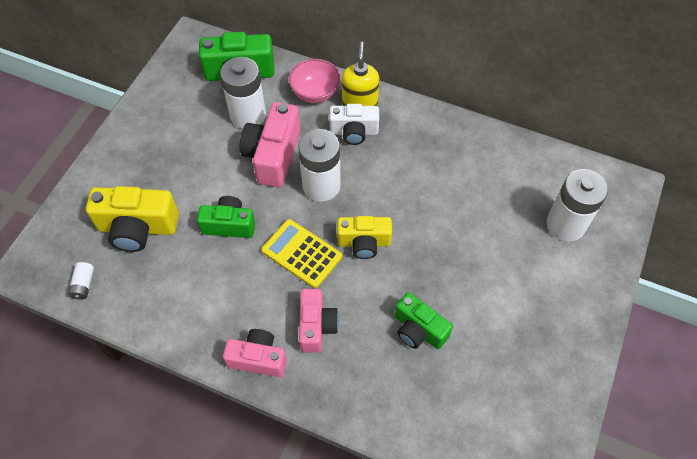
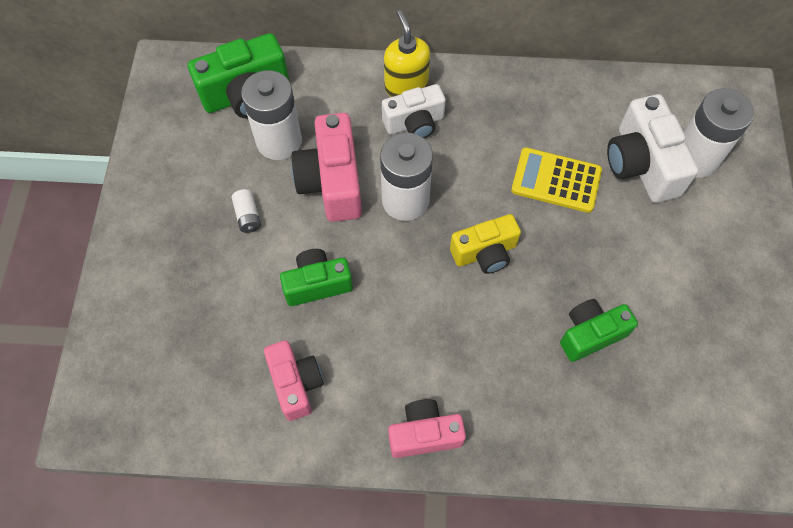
camera: 20 degrees left, 5 degrees up
(83, 284) = (170, 419): white battery -> white battery (248, 216)
(138, 228) = (206, 325): yellow camera -> none
(302, 253) = (419, 290): yellow calculator -> yellow calculator (556, 180)
(315, 93) = (348, 89): pink bowl -> none
(316, 326) = (474, 371): pink camera -> pink camera (296, 383)
(418, 330) = (590, 334): green camera -> green camera turned 135 degrees clockwise
(519, 215) = (641, 164): none -> white camera

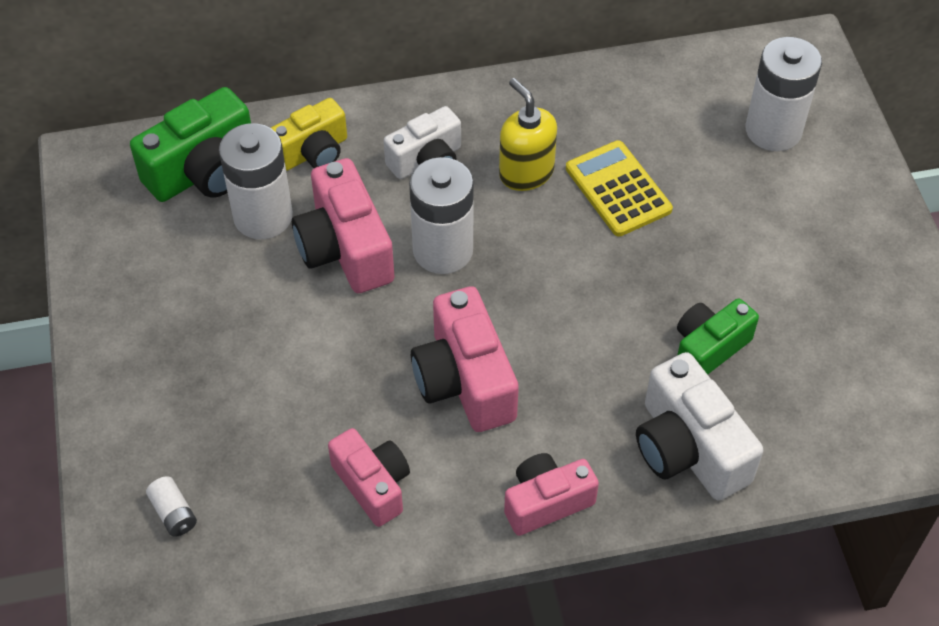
camera: 15 degrees left, 10 degrees down
(248, 216) = (251, 311): white battery -> white battery (173, 513)
(317, 284) = (364, 368): green camera -> none
(390, 314) = (464, 380): none -> pink camera
(406, 86) = (403, 120): yellow soap dispenser -> yellow soap dispenser (526, 172)
(485, 253) = (557, 287): yellow camera -> yellow camera (313, 152)
(556, 180) = (618, 189): yellow calculator -> yellow calculator turned 60 degrees clockwise
(641, 164) = (713, 150): white camera -> white camera (688, 449)

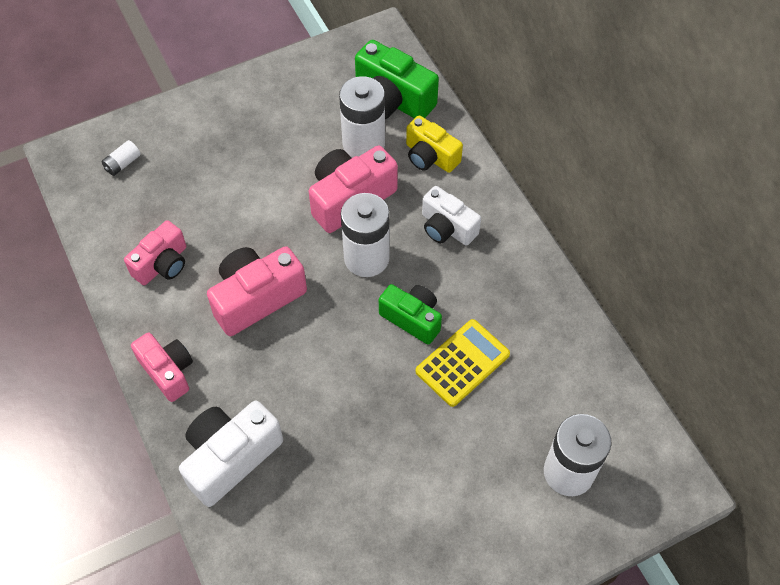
camera: 75 degrees right, 5 degrees up
(526, 172) = (457, 295): yellow soap dispenser -> none
(708, 348) = (325, 457): green camera -> green camera (412, 318)

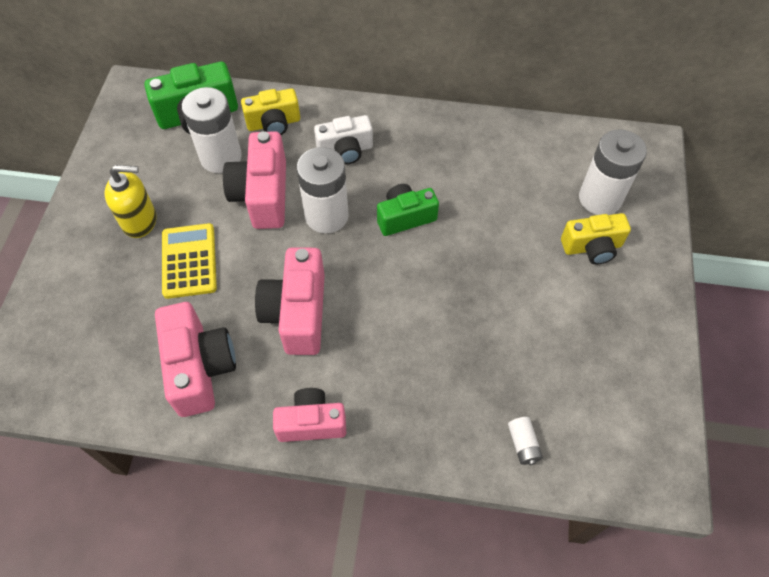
camera: 55 degrees left, 0 degrees up
(122, 163) = (62, 343): white battery -> white battery (523, 444)
(162, 264) = (199, 368): pink camera -> pink camera, size x1.50
(230, 457) = (432, 418): white camera -> none
(259, 134) = (140, 221): none -> yellow soap dispenser
(462, 363) = (468, 208): yellow calculator -> yellow calculator (189, 261)
(503, 495) = (592, 247): none -> yellow camera

